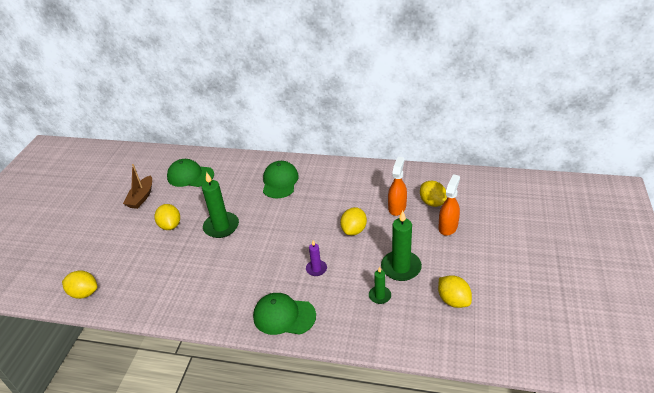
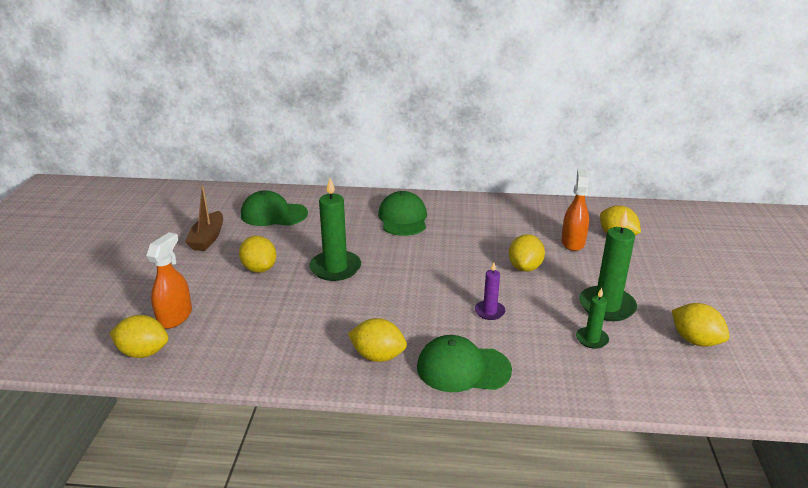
camera: 10 degrees left, 10 degrees down
(231, 303) = (378, 356): none -> yellow lemon
(448, 227) = (649, 261): orange spray bottle -> orange spray bottle (175, 317)

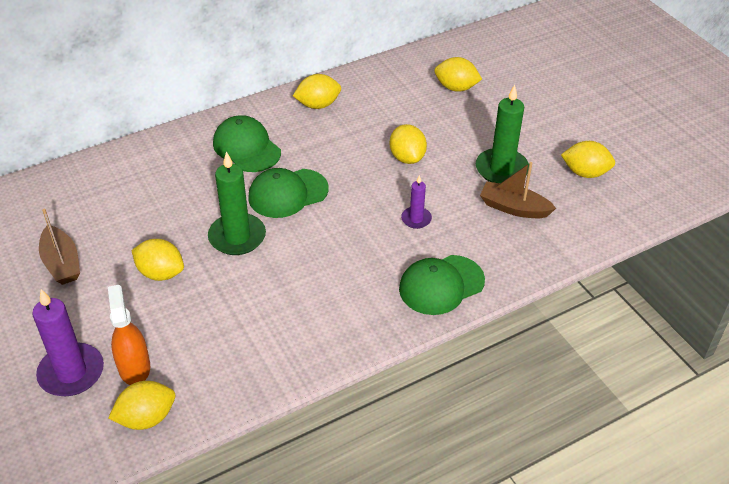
camera: 35 degrees left, 15 degrees up
(136, 302) = (71, 372): none -> purple candle
(273, 214) = (102, 200): green cap -> green cap (287, 193)
(378, 356) = (364, 309): yellow lemon -> yellow lemon (318, 105)
(573, 242) = (425, 110): orange spray bottle -> none
(591, 339) = (514, 208): green candle -> brown boat

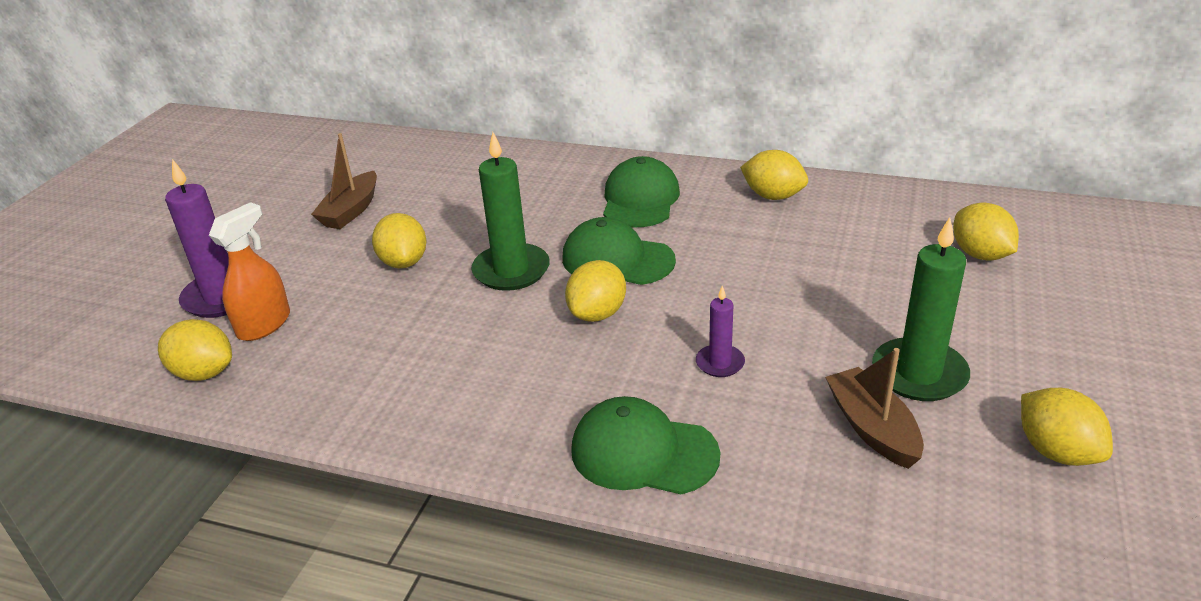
camera: 50 degrees right, 10 degrees down
(407, 157) = (804, 295): yellow lemon -> yellow lemon (597, 314)

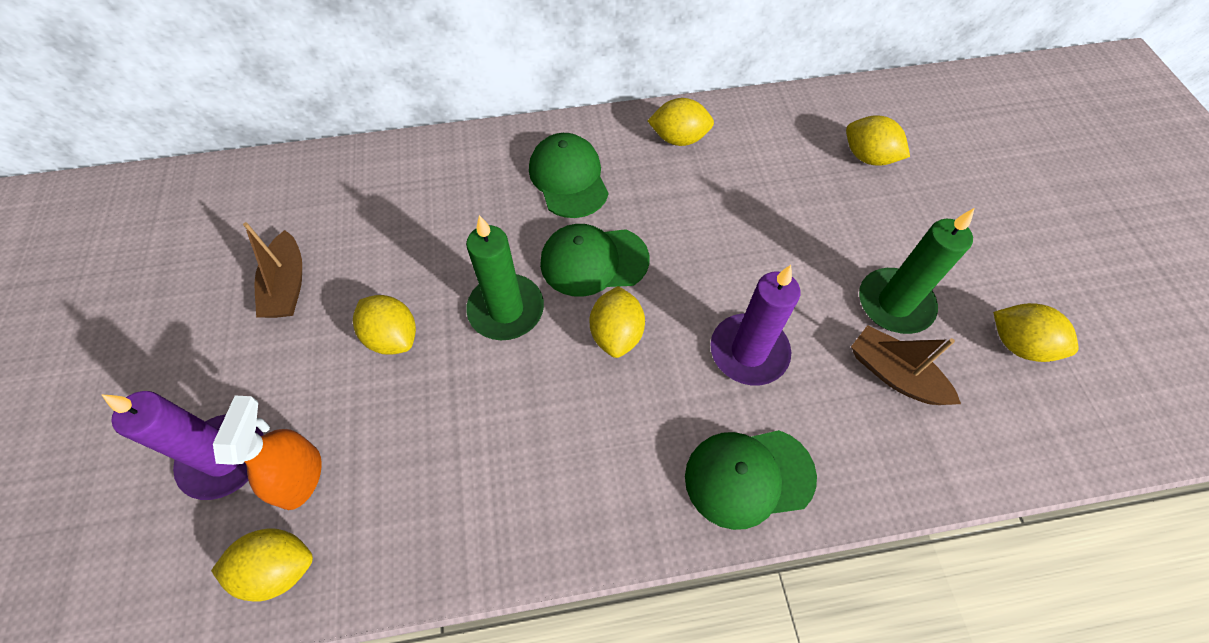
camera: 30 degrees left, 25 degrees up
(720, 363) = (749, 352): purple candle -> purple candle, size x1.85

